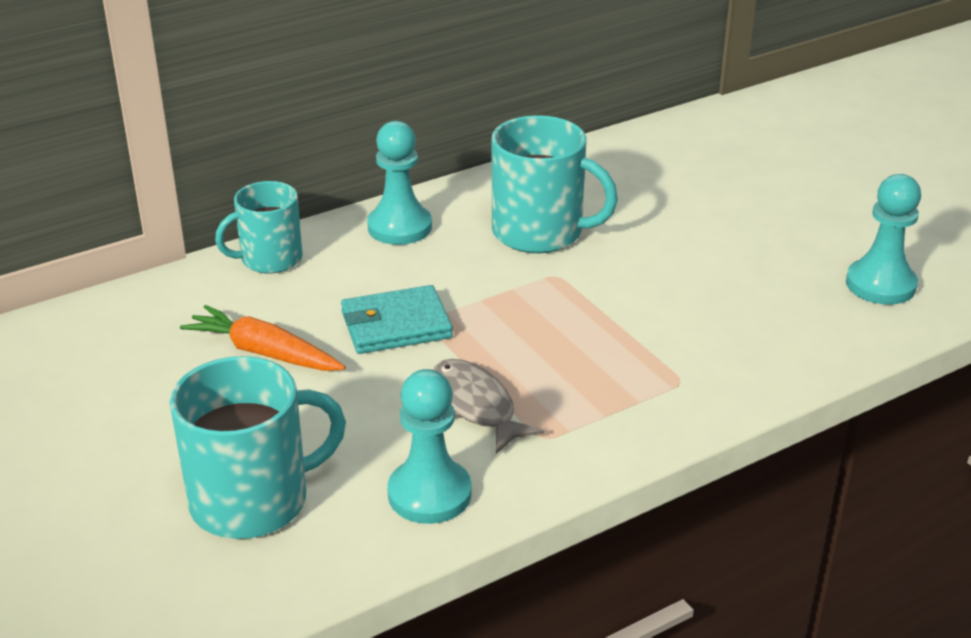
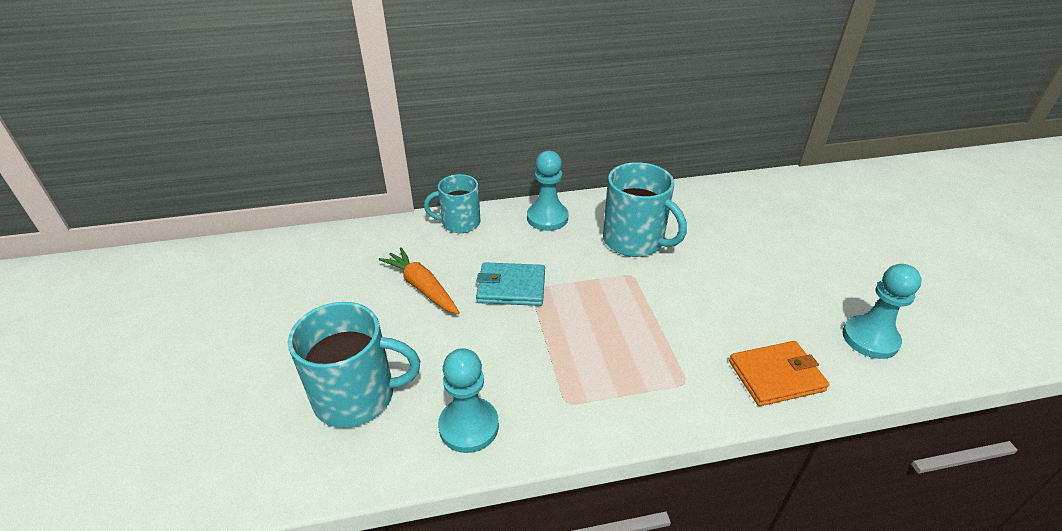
camera: 20 degrees right, 5 degrees up
(475, 406) = (532, 363): grey fish -> none
(787, 349) = (776, 376): none -> orange wallet

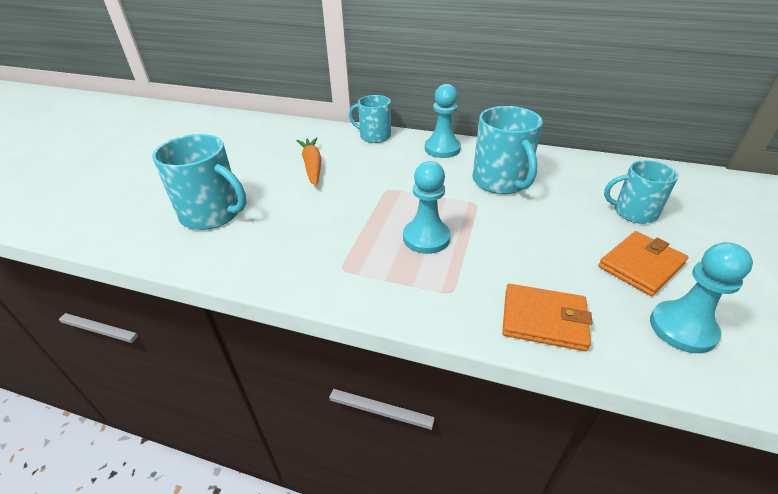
camera: 30 degrees right, 0 degrees up
(469, 426) = (260, 257): turquoise pawn -> turquoise pawn (426, 238)
(511, 287) = (372, 184): turquoise wallet -> none
(765, 237) = (634, 212): none -> turquoise mug
(806, 291) = (641, 265): none -> orange wallet

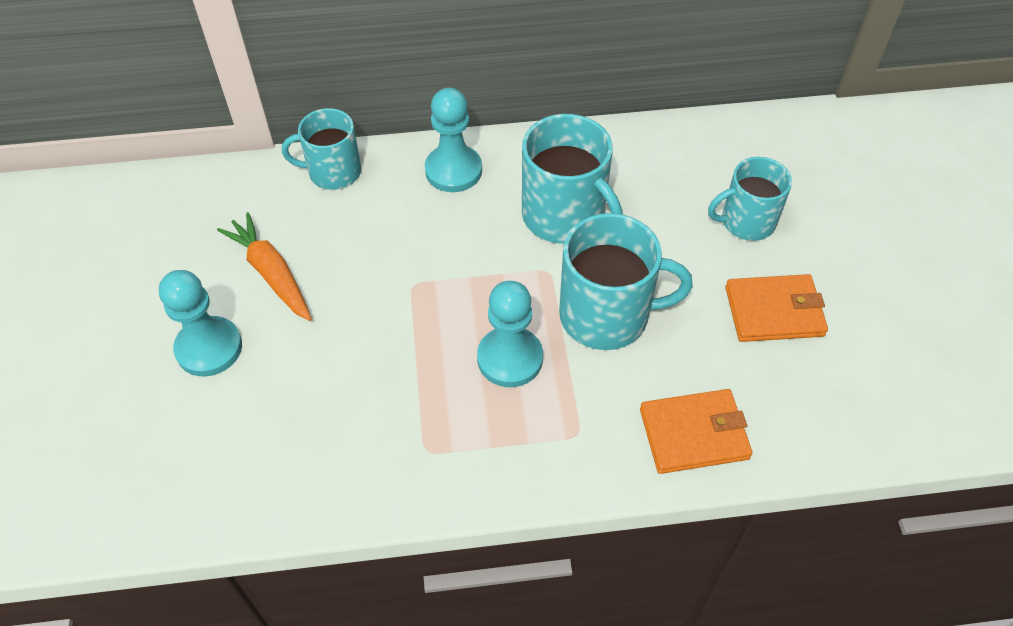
camera: 25 degrees left, 15 degrees up
(212, 214) = (177, 425): turquoise mug -> turquoise mug (606, 315)
(641, 265) = (774, 311): orange wallet -> orange wallet turned 60 degrees clockwise
(682, 328) = (833, 389): turquoise pawn -> turquoise pawn (209, 348)

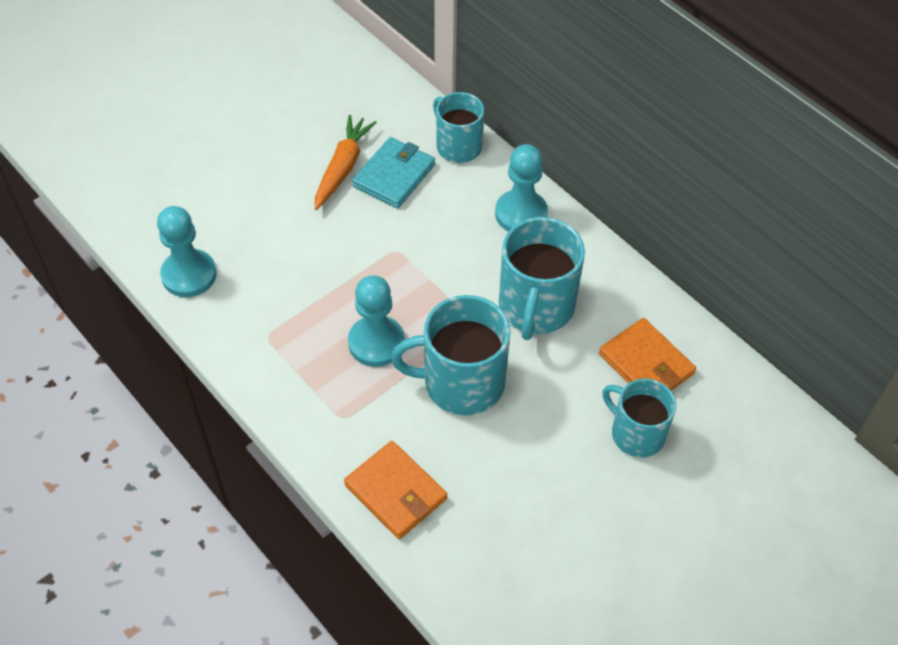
camera: 55 degrees right, 0 degrees up
(209, 348) = (260, 173): turquoise pawn -> turquoise pawn (189, 275)
(321, 238) = (394, 175): none -> turquoise wallet
(606, 315) = (461, 382): turquoise mug -> turquoise mug turned 120 degrees clockwise
(774, 311) = (555, 496): orange wallet -> orange wallet (646, 364)

